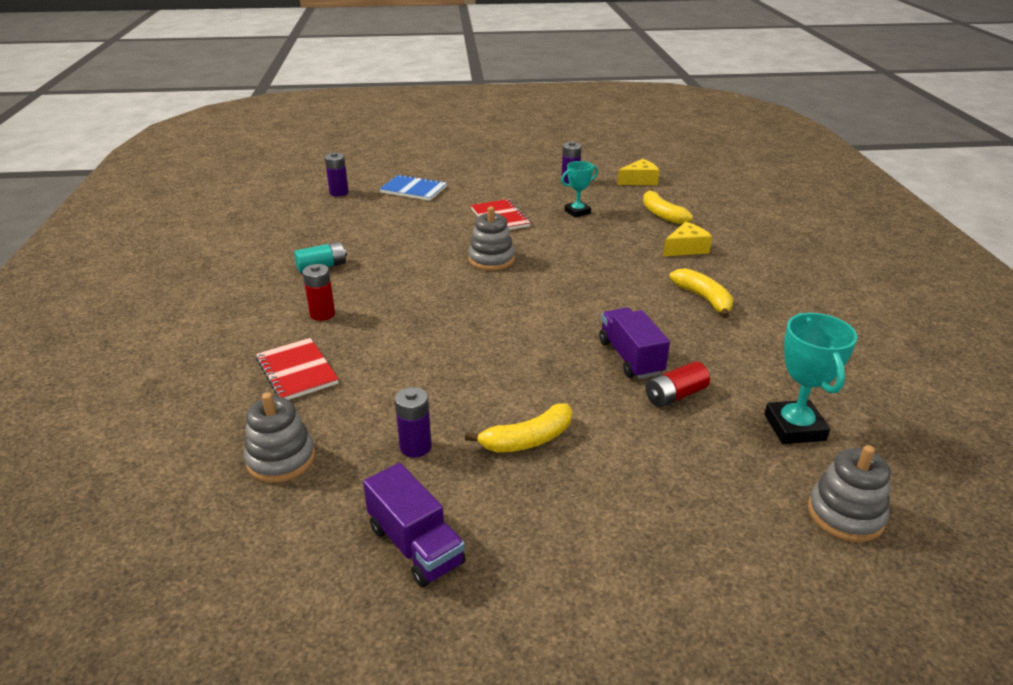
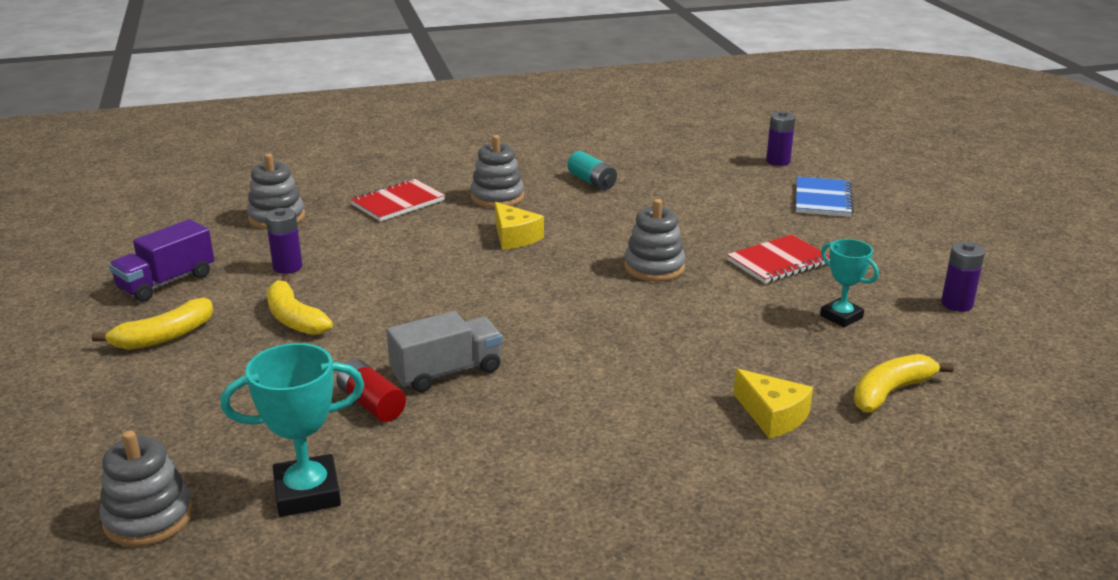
camera: 80 degrees right, 5 degrees down
(322, 314) = (497, 197): red battery -> grey stacking toy
(630, 358) = (447, 372): purple truck -> grey truck
(639, 181) = (1020, 368): yellow cheese -> yellow cheese (514, 237)
(704, 299) = (612, 430): yellow banana -> yellow banana (164, 337)

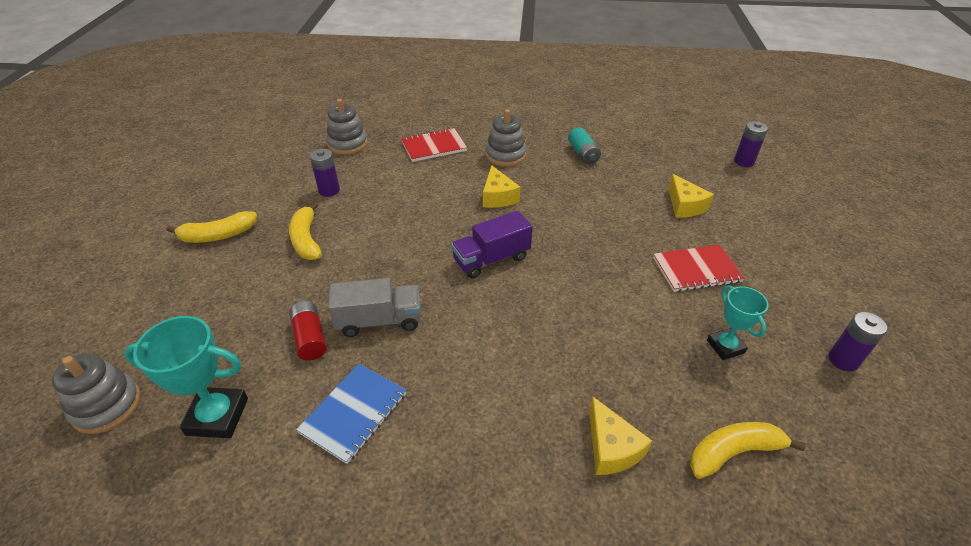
camera: 20 degrees right, 15 degrees up
(167, 282) = (248, 187): purple truck -> purple truck (491, 259)
(654, 267) = (589, 251): grey stacking toy -> none
(735, 210) = (684, 205): none -> yellow cheese
(823, 199) = (765, 210): blue notebook -> blue notebook (354, 413)

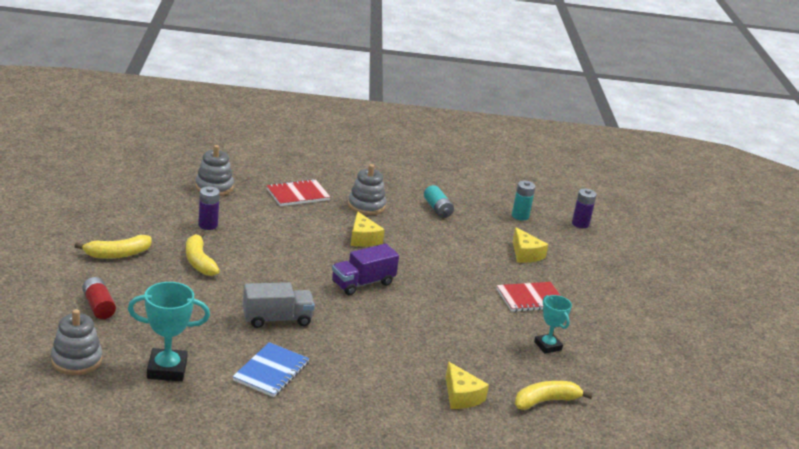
camera: 10 degrees left, 15 degrees down
(310, 338) = (223, 327): red battery -> red battery (98, 306)
(675, 156) = (520, 216): none -> turquoise battery
(843, 360) = (632, 357): purple battery -> none

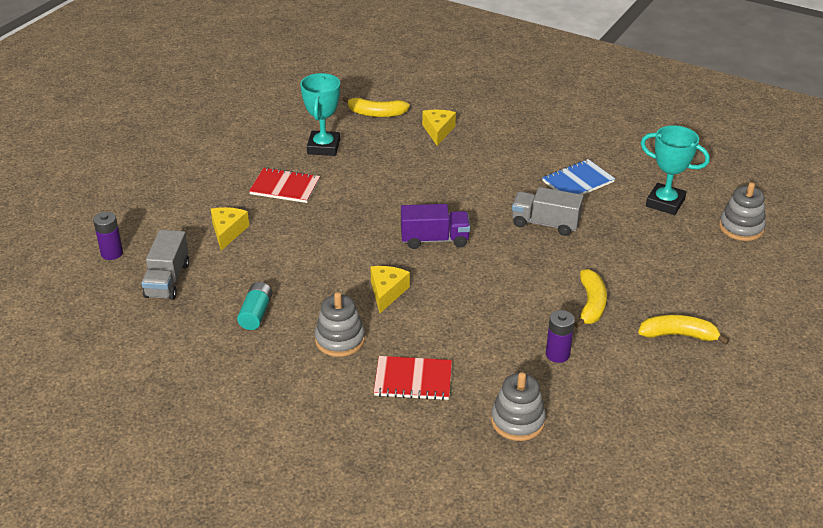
camera: 145 degrees left, 10 degrees up
(98, 306) = (712, 275): red battery -> none
(520, 216) = (167, 280): turquoise battery -> grey truck
(547, 346) = (323, 147): turquoise trophy -> turquoise trophy, size x1.55

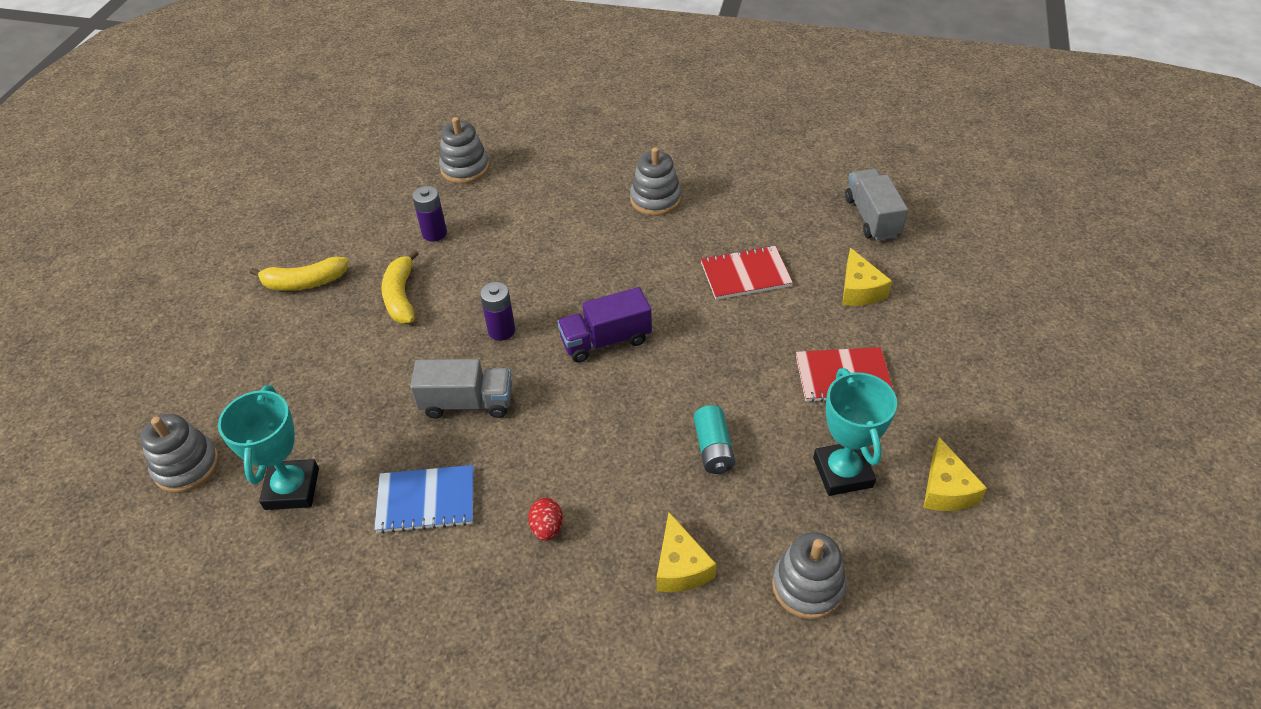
camera: 165 degrees right, 10 degrees up
(112, 253) = (960, 232): purple battery -> purple battery (501, 330)
(256, 313) = (754, 205): turquoise battery -> turquoise battery (713, 448)
(376, 113) = (808, 586): yellow banana -> grey stacking toy
(387, 292) = (632, 258): yellow cheese -> yellow cheese (946, 489)
(413, 380) = (569, 180): red notebook -> red notebook (745, 275)
(507, 158) = (547, 528): none -> red egg
(578, 181) = (426, 501): blue notebook -> blue notebook turned 45 degrees clockwise
(665, 203) = (292, 488): turquoise trophy -> turquoise trophy turned 75 degrees clockwise

